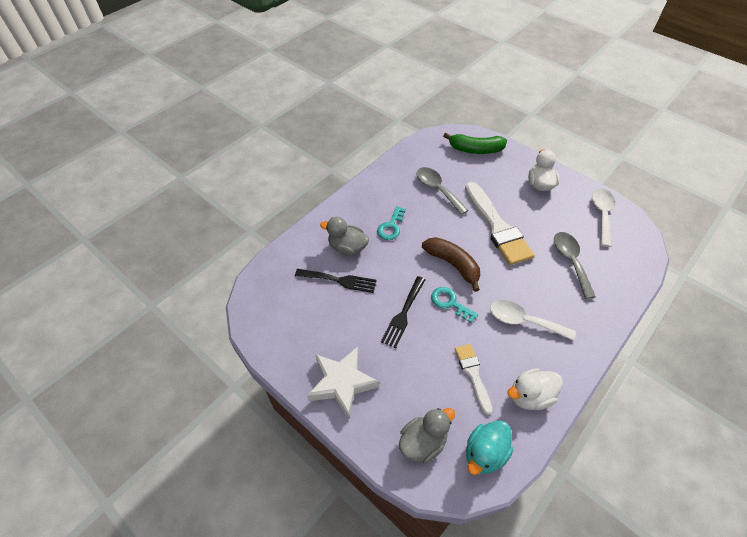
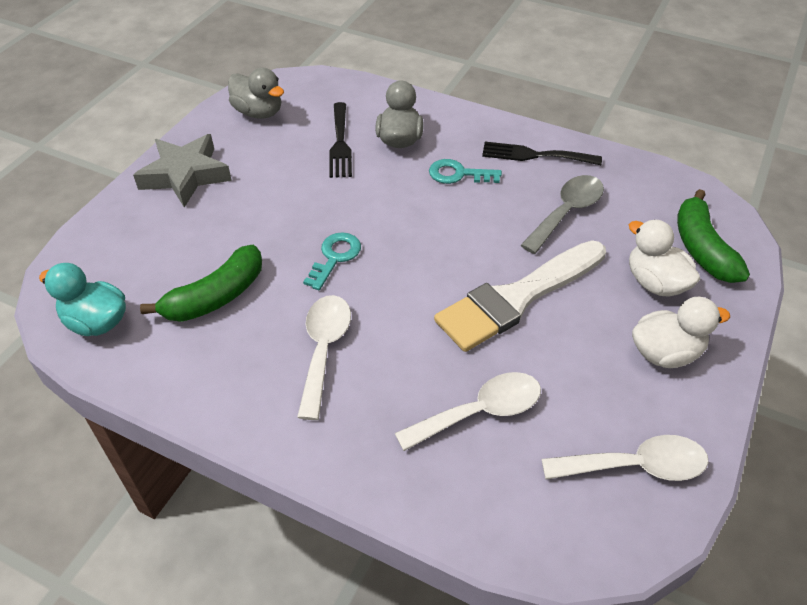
camera: 75 degrees right, 5 degrees down
(342, 383) = (185, 175): white star -> grey star
(403, 314) = (301, 212): black fork -> black fork (534, 155)
(423, 442) = (110, 259): grey duck -> grey duck (258, 112)
(453, 264) = (410, 251): brown banana -> none
(473, 374) = (215, 297): white brush -> green banana
(530, 396) = (188, 367): white duck -> white duck (655, 283)
(570, 261) = (480, 412): grey spoon -> white spoon

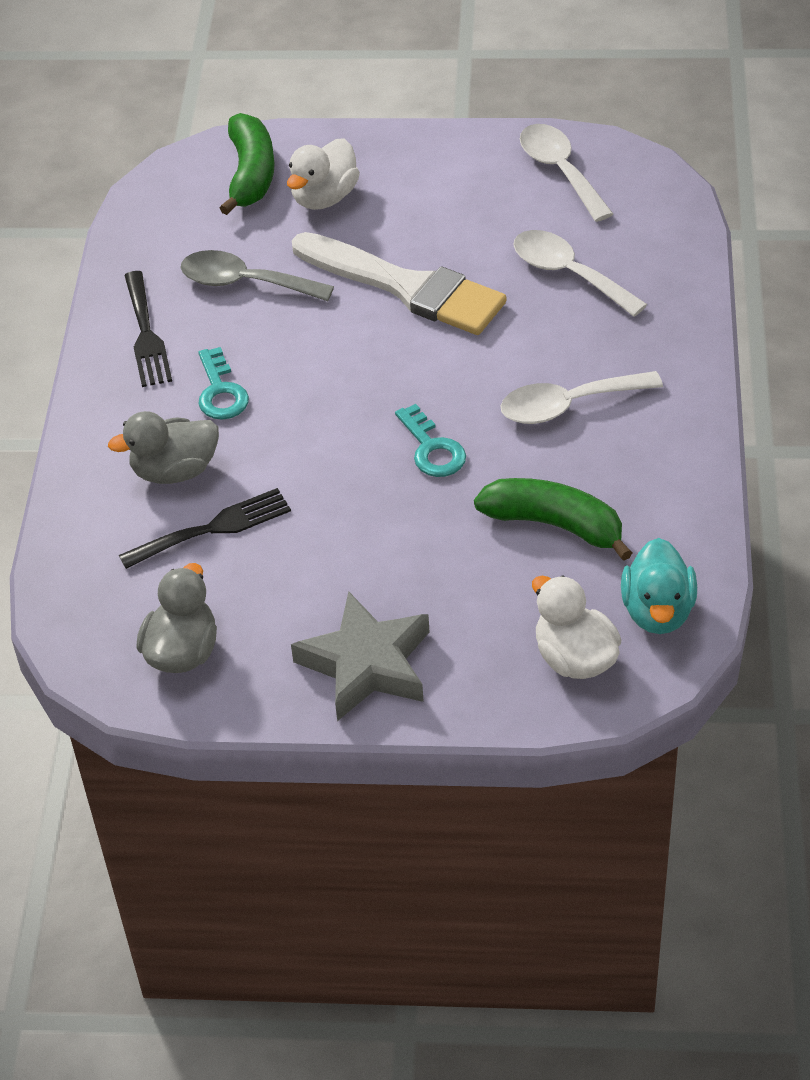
camera: 110 degrees left, 0 degrees up
(335, 257) = (432, 449): turquoise key -> turquoise key turned 120 degrees counterclockwise
(665, 353) = (418, 175): white duck -> white duck (574, 658)
(702, 248) = (251, 174): green banana -> green banana turned 60 degrees counterclockwise

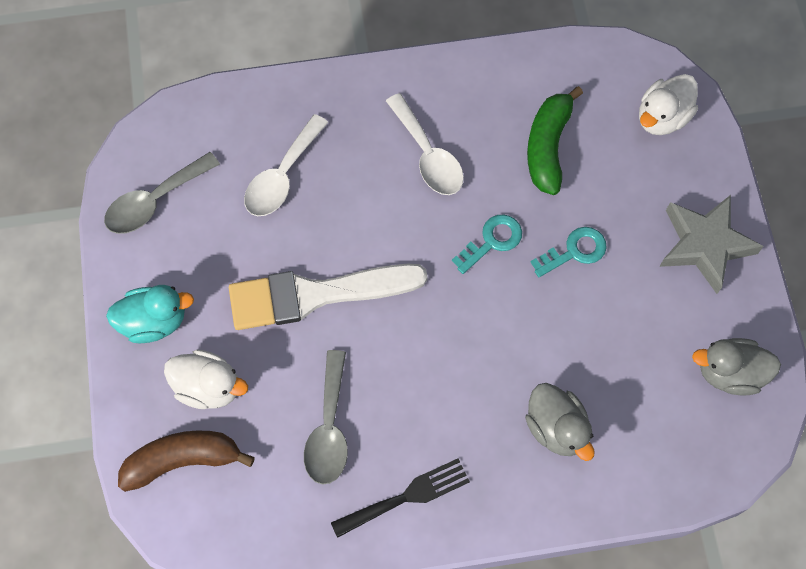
camera: 105 degrees left, 20 degrees up
(213, 528) = (608, 382): black fork -> none
(220, 391) = (462, 415): turquoise key -> turquoise key (574, 251)
(251, 174) = (183, 460): green banana -> brown banana
(406, 287) = (315, 295): white brush -> white brush turned 120 degrees counterclockwise
(560, 171) = (155, 201): white spoon -> grey spoon
(657, 611) = (609, 74): turquoise duck -> turquoise duck (154, 321)

